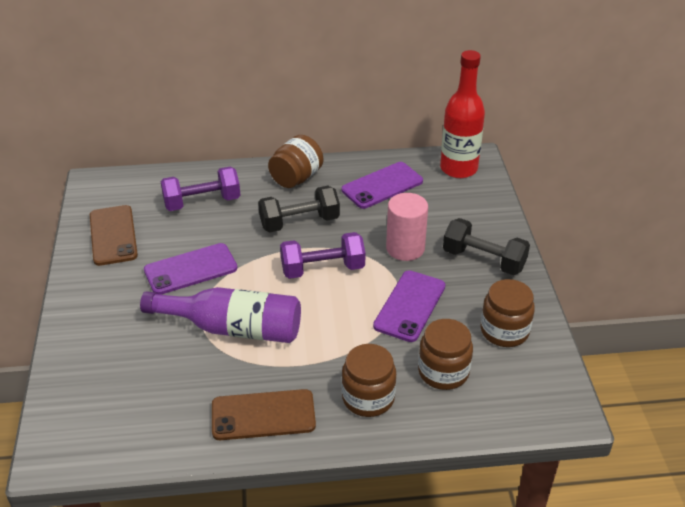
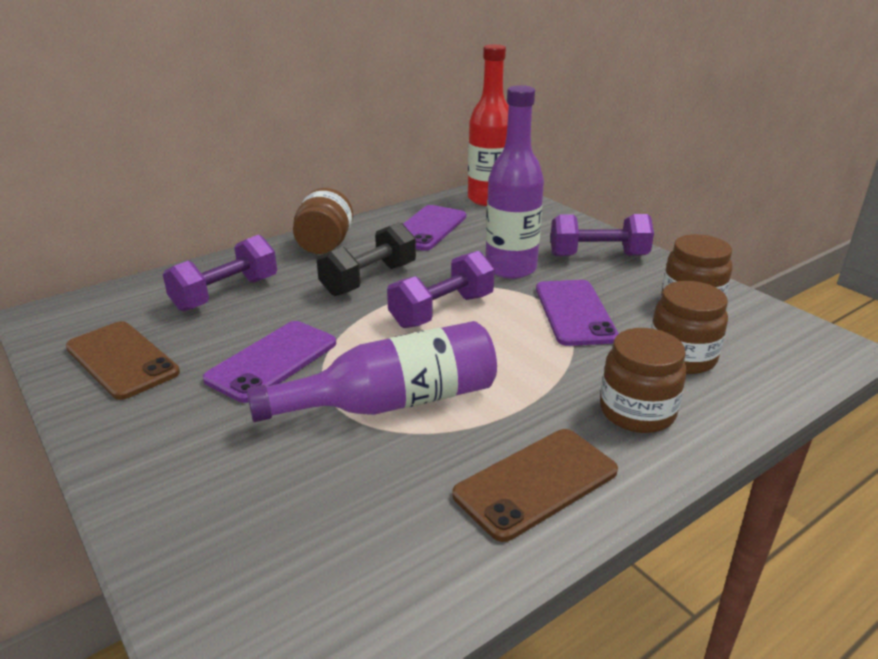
camera: 30 degrees left, 10 degrees down
(405, 248) = (510, 268): pink cylinder -> purple bottle
(483, 260) = (598, 256): black dumbbell -> purple dumbbell

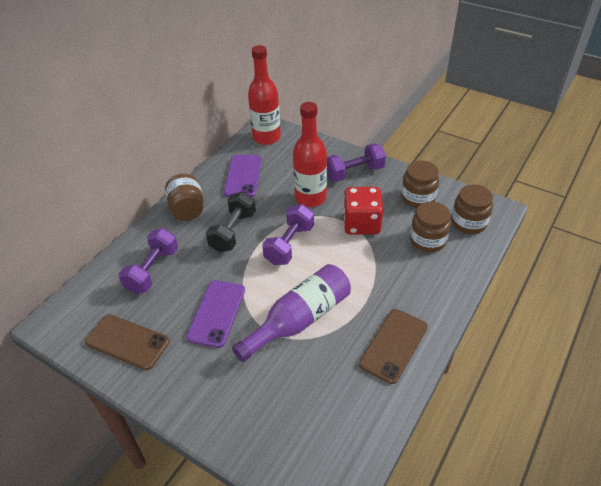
camera: 20 degrees left, 15 degrees up
(510, 268) = (310, 198): purple bottle -> red bottle
(574, 313) = (361, 224): purple phone -> red dice
(637, 412) = (421, 285): brown jar -> brown jar (468, 222)

